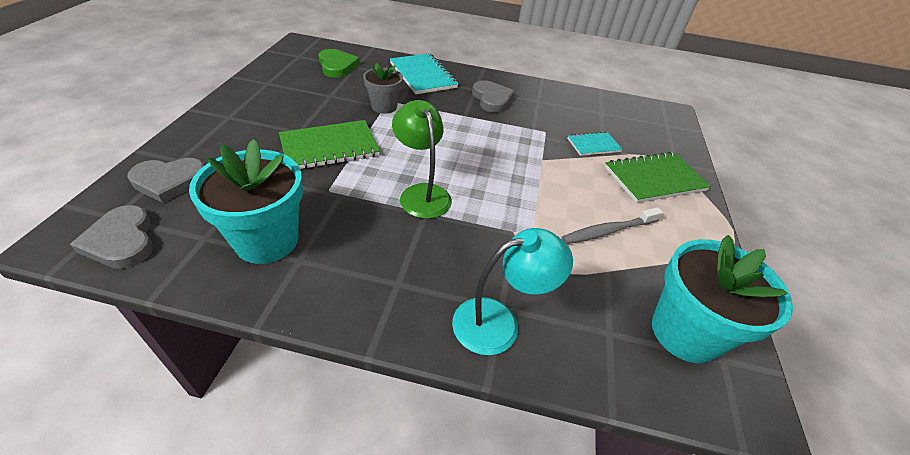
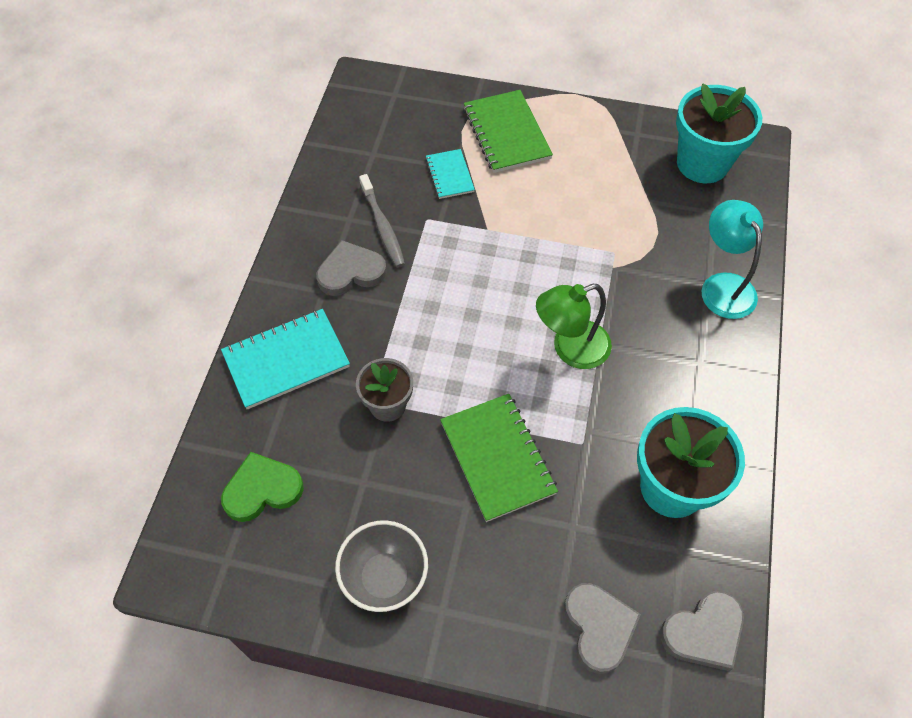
camera: 85 degrees left, 15 degrees up
(261, 99) = (385, 578): none -> grey bowl
(608, 231) = (596, 190): grey toothbrush -> grey toothbrush (382, 227)

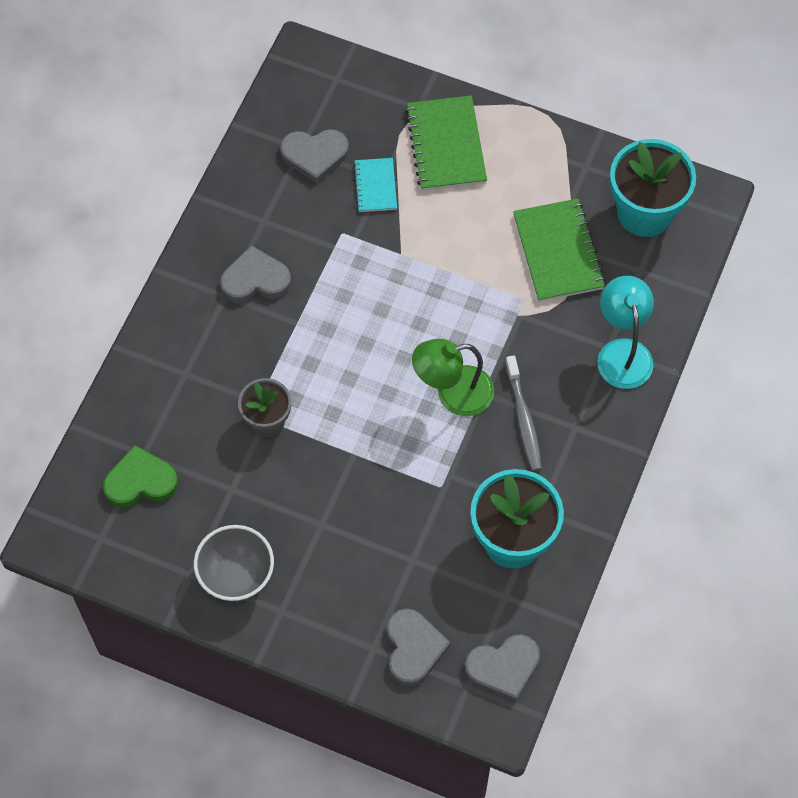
camera: 10 degrees right, 5 degrees up
(286, 360) = (179, 361): turquoise notebook -> none
(382, 227) = (295, 235): grey toothbrush -> grey toothbrush (523, 419)
(387, 157) = (314, 155): none -> grey heart
(497, 458) = (359, 487): green notebook -> green notebook (558, 252)

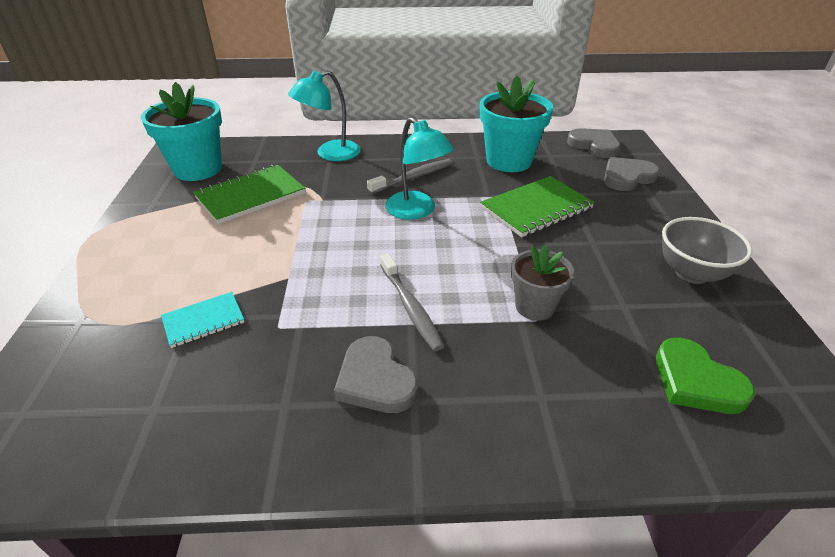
camera: 115 degrees left, 25 degrees down
(314, 155) = (164, 390): grey heart -> none
(315, 330) = (410, 307): none -> grey toothbrush
(446, 145) = (136, 286): green notebook -> green notebook (536, 208)
(453, 393) = (417, 211): green lamp -> turquoise lamp

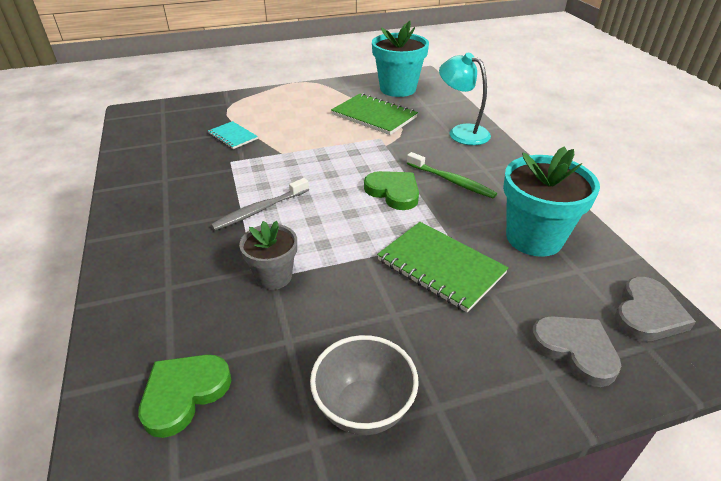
camera: 75 degrees right, 0 degrees up
(375, 380) = (185, 207): grey heart -> none
(413, 177) = (451, 181): grey toothbrush -> green toothbrush
(417, 211) = (393, 192): turquoise lamp -> green heart

